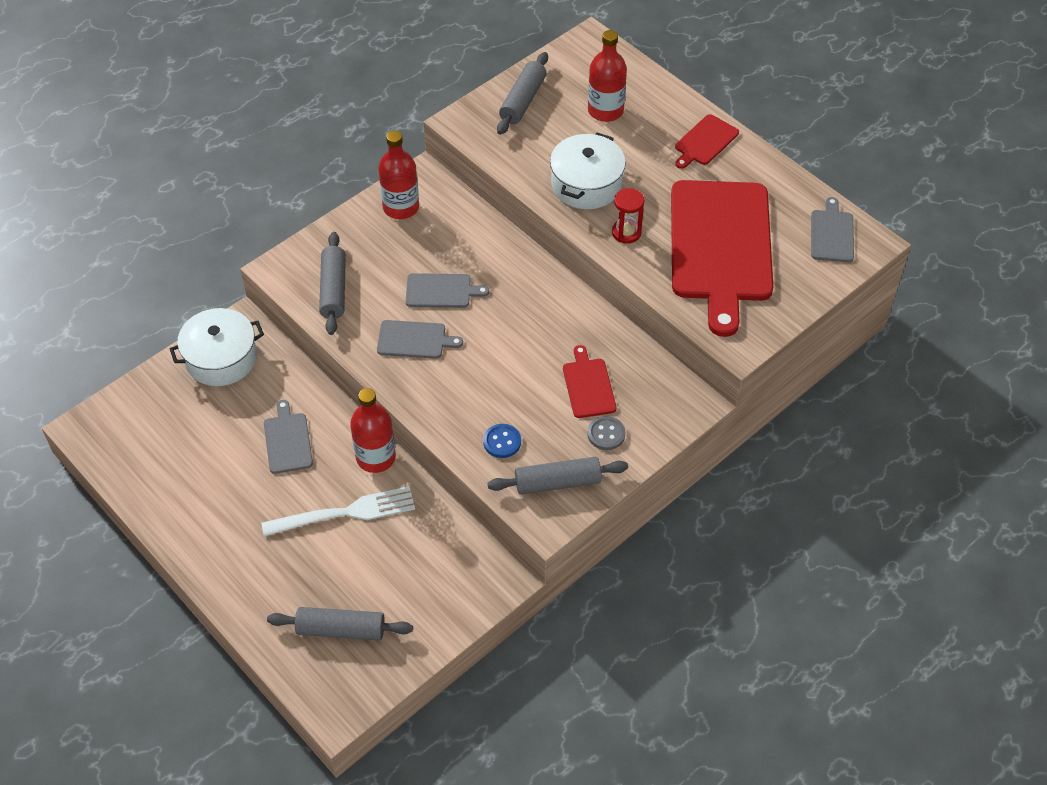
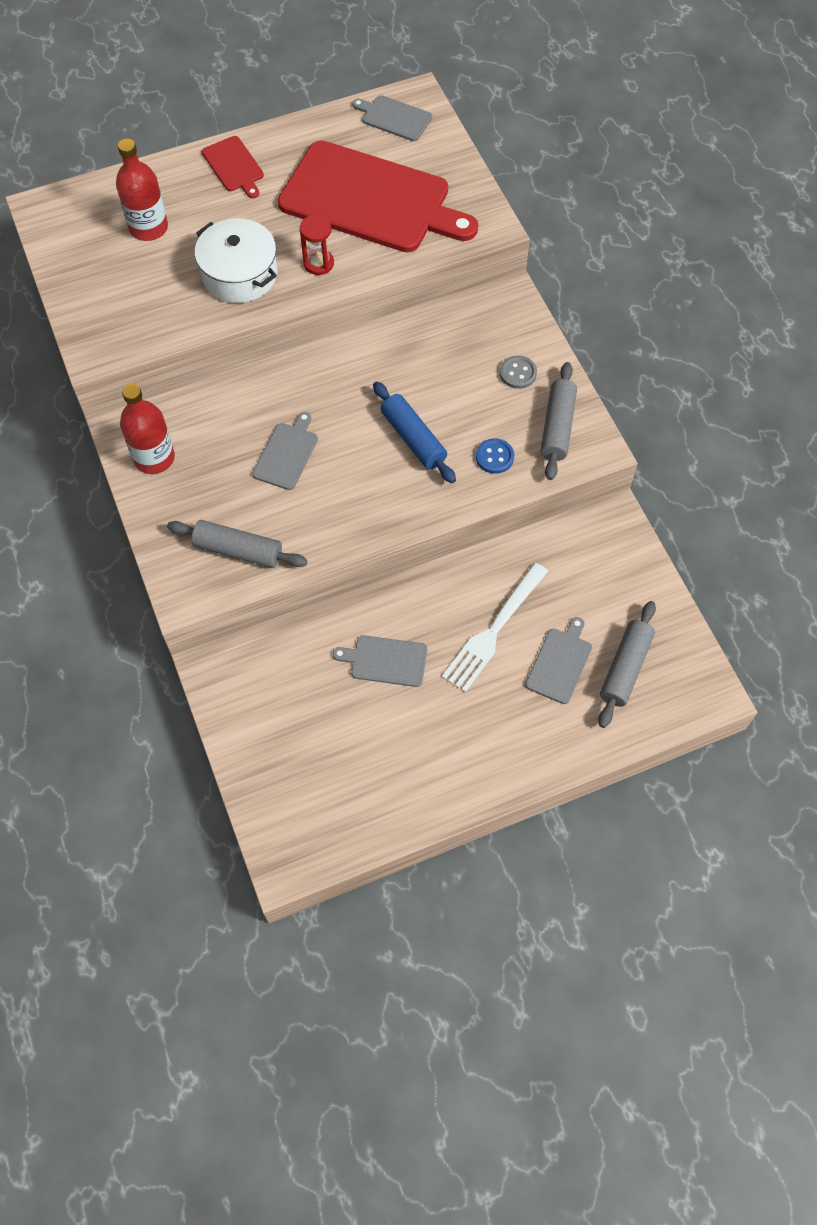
camera: 70 degrees left, 10 degrees up
(221, 358) = (249, 700): white pot -> none
(345, 513) = (494, 630): white fork -> white fork turned 150 degrees counterclockwise
(376, 457) = (438, 585): red bottle -> none
(414, 340) = (339, 495): grey cutting board -> grey cutting board (560, 663)
(496, 375) = (413, 438): none -> blue rolling pin
(523, 100) = (94, 290): grey rolling pin -> none
(588, 385) = (457, 369): red cutting board -> none

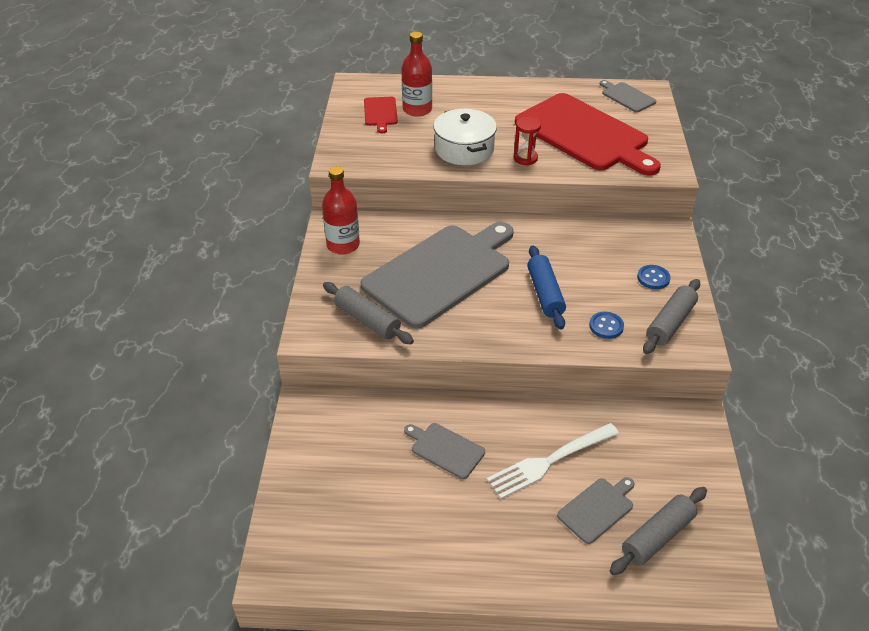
camera: 25 degrees right, 20 degrees down
(234, 166) = (496, 94): red cutting board -> red cutting board (380, 113)
(287, 454) = (441, 272): grey cutting board -> grey cutting board, size x2.35
(518, 373) = (653, 278): grey button -> blue button

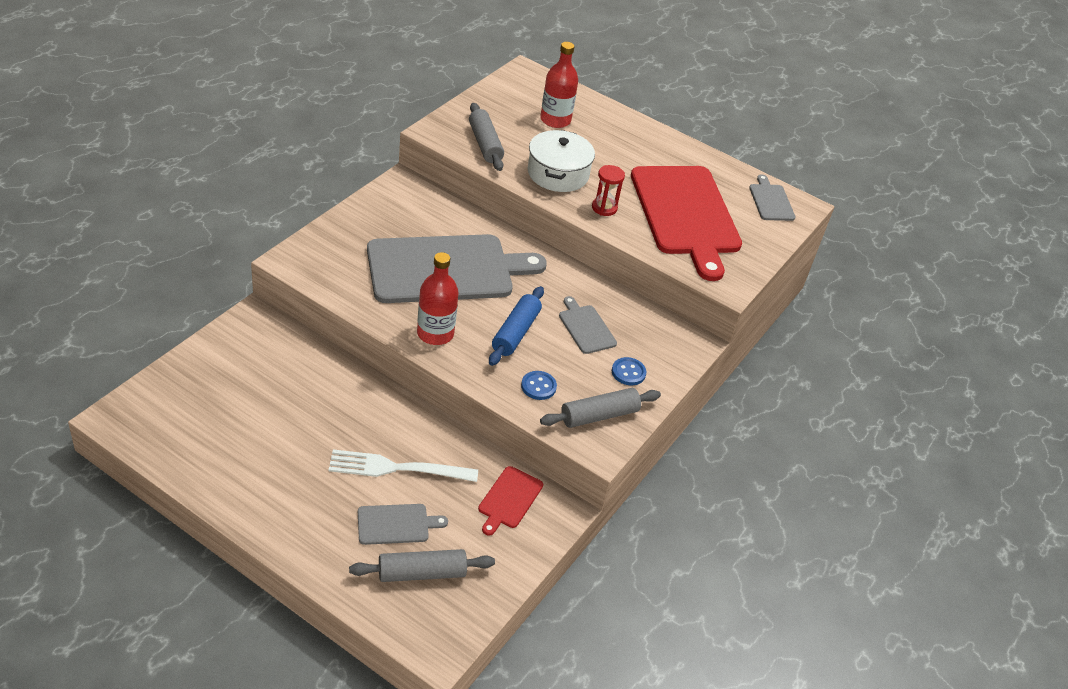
camera: 25 degrees right, 0 degrees up
(343, 245) = (389, 206): red bottle -> red bottle (435, 333)
(367, 320) = (346, 274): grey rolling pin -> grey rolling pin (485, 144)
(380, 113) = (519, 108): red cutting board -> red cutting board (509, 499)
(445, 449) = (325, 411): grey cutting board -> grey cutting board (586, 327)

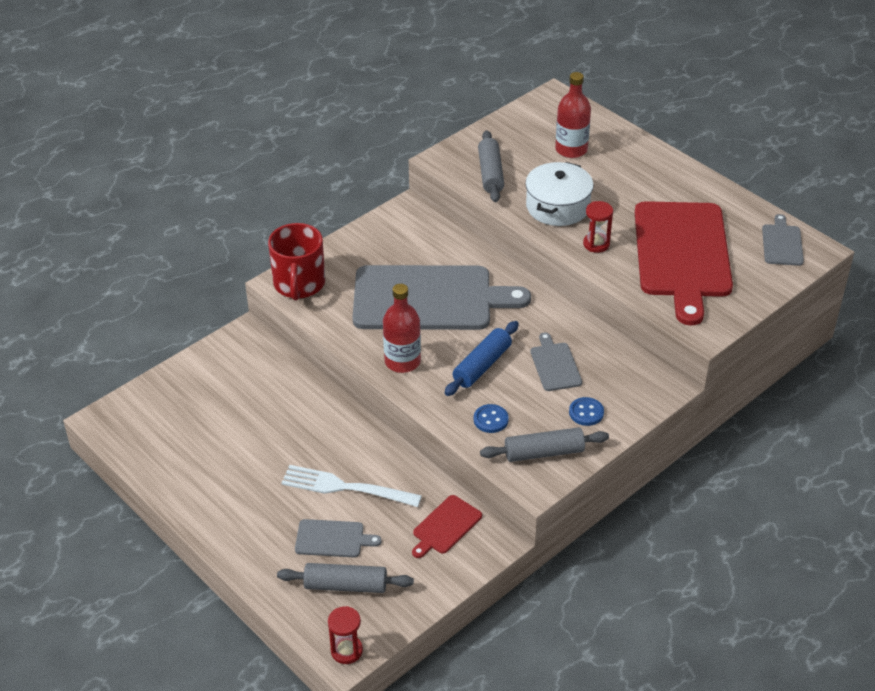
camera: 20 degrees right, 0 degrees up
(309, 261) = (299, 284): none -> red mug
(439, 644) = (346, 651): none -> red hourglass

